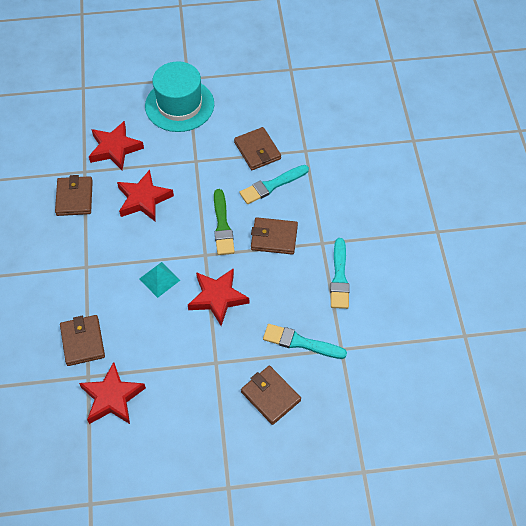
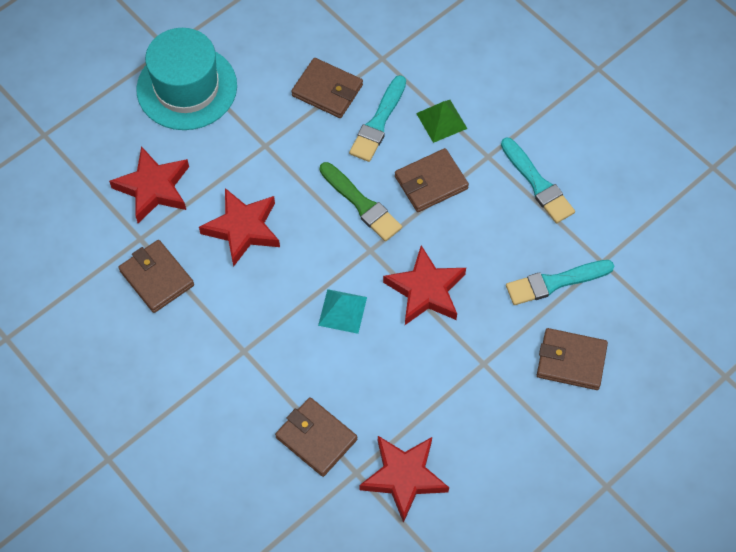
camera: 35 degrees left, 5 degrees up
(311, 206) = (441, 121): none -> green pyramid

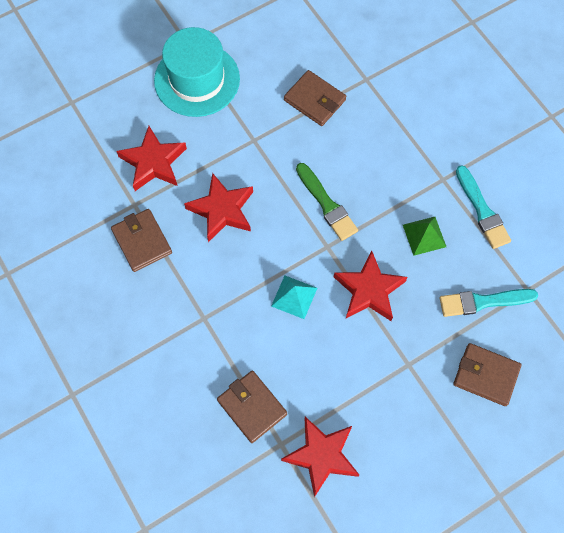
camera: 10 degrees right, 5 degrees up
(378, 122) = (353, 135): turquoise brush -> none
(431, 182) = (389, 195): brown wallet -> none
(441, 121) = (408, 141): green pyramid -> green pyramid (424, 235)

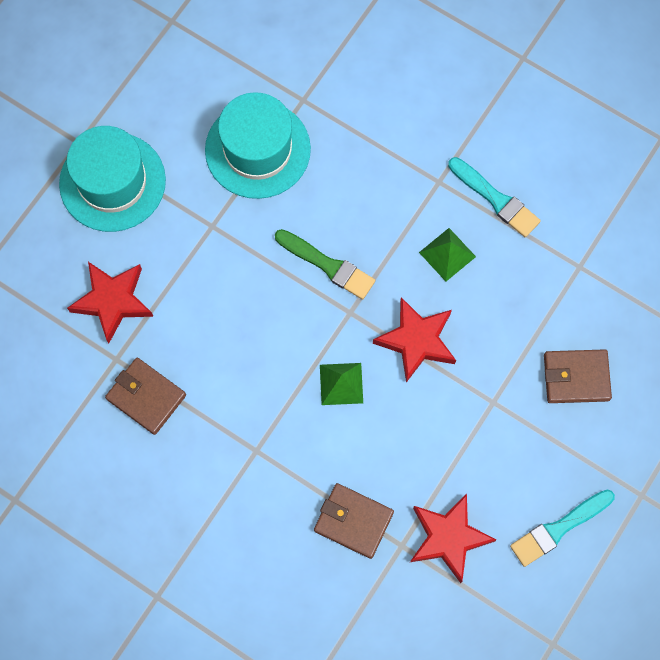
camera: 25 degrees left, 5 degrees up
(222, 210) = (217, 322): red star -> none
(294, 297) = (341, 384): turquoise pyramid -> green pyramid
(315, 100) = (257, 149): brown wallet -> turquoise hat
(483, 302) = (540, 300): turquoise brush -> turquoise brush (559, 528)

